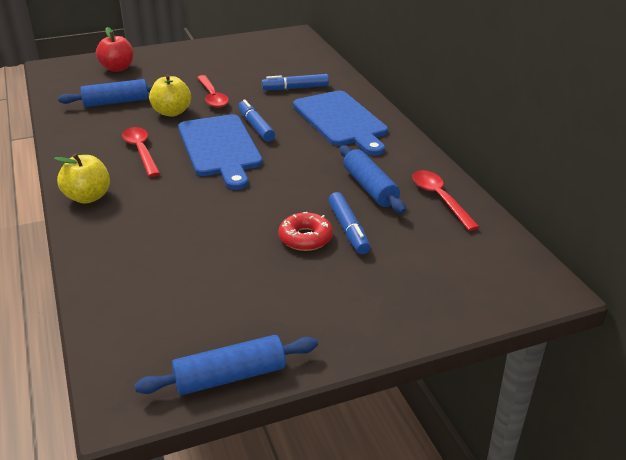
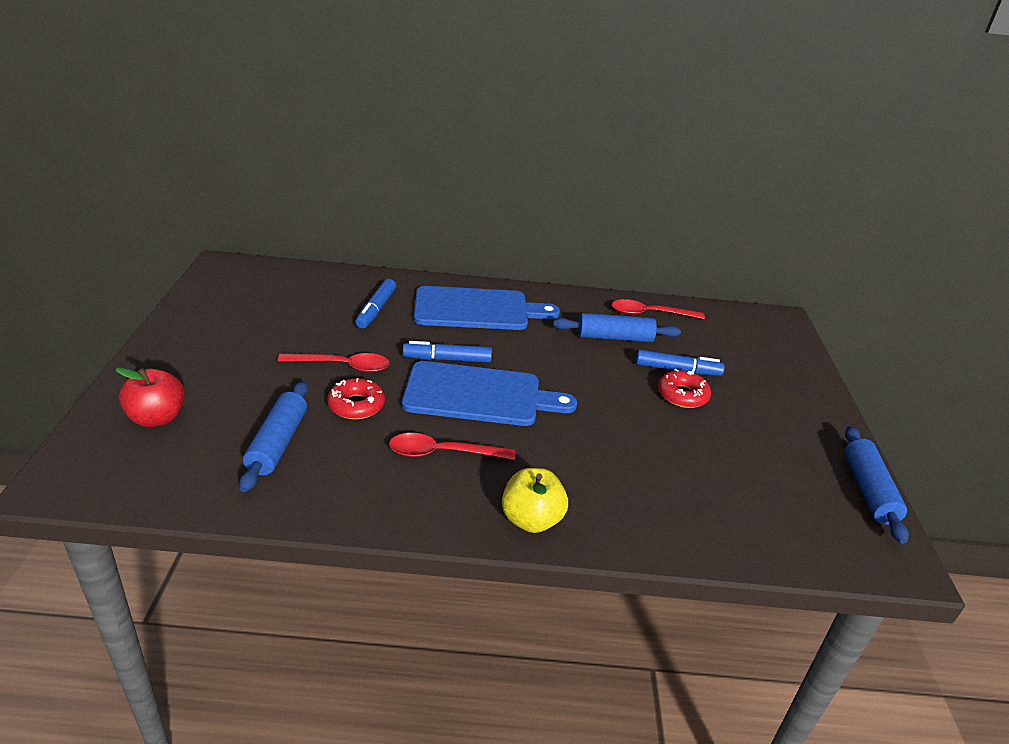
camera: 70 degrees left, 0 degrees up
(172, 112) = (356, 405): yellow apple -> red donut

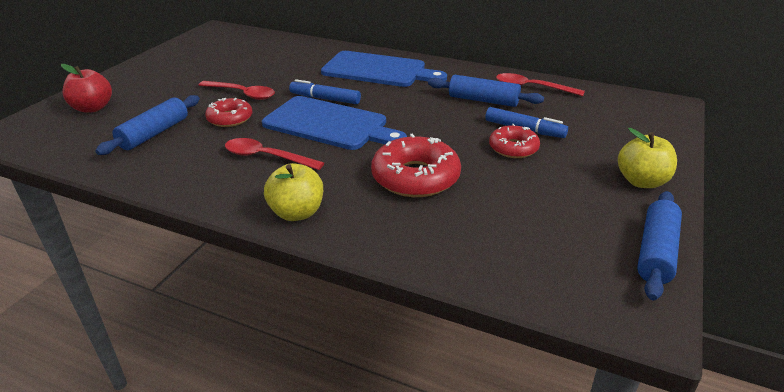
camera: 25 degrees right, 0 degrees up
(376, 309) = (299, 63): blue marker -> none
(617, 449) = (415, 177): none -> red donut
(812, 415) = (641, 181): none -> yellow apple

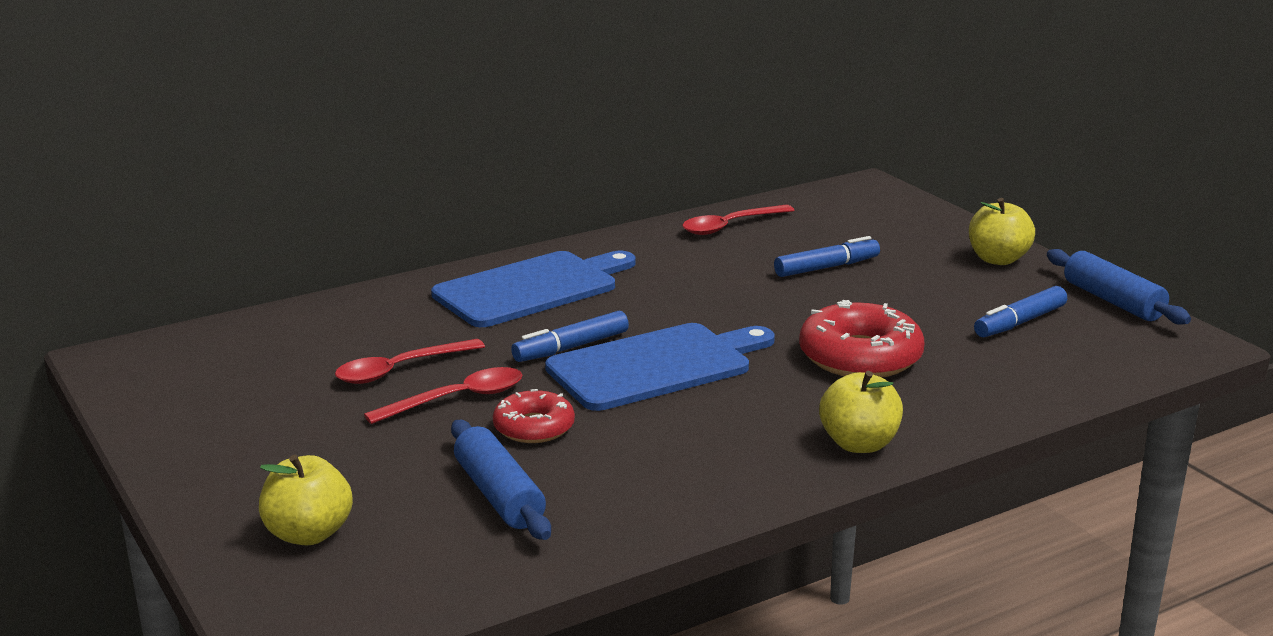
camera: 55 degrees left, 10 degrees down
(93, 108) = (308, 534): red apple -> yellow apple
(267, 157) = (694, 429): red spoon -> red spoon (400, 369)
(483, 100) = (724, 261): blue rolling pin -> none
(513, 148) = (860, 288): red donut -> none
(551, 220) = (1019, 322): none -> blue marker

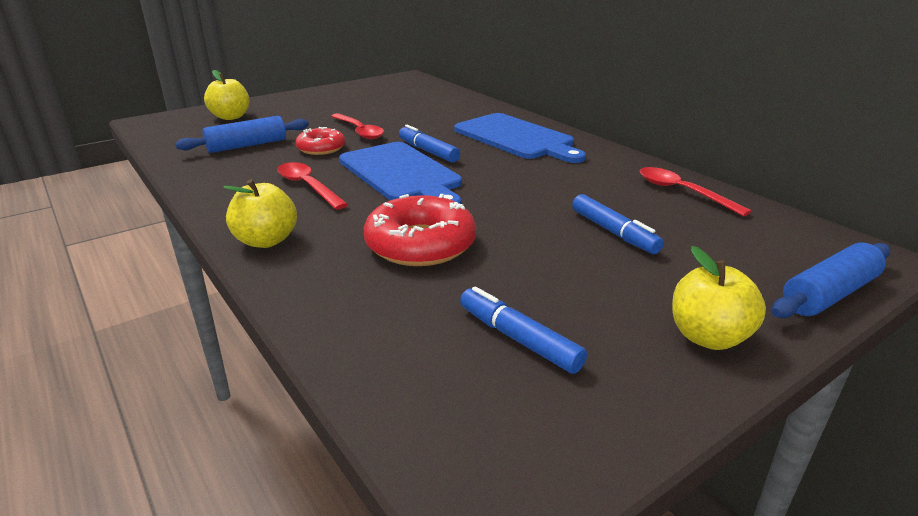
camera: 85 degrees right, 5 degrees up
(400, 369) = (396, 118): red spoon -> red spoon (308, 186)
(1113, 301) = (617, 431): blue rolling pin -> blue rolling pin (829, 294)

